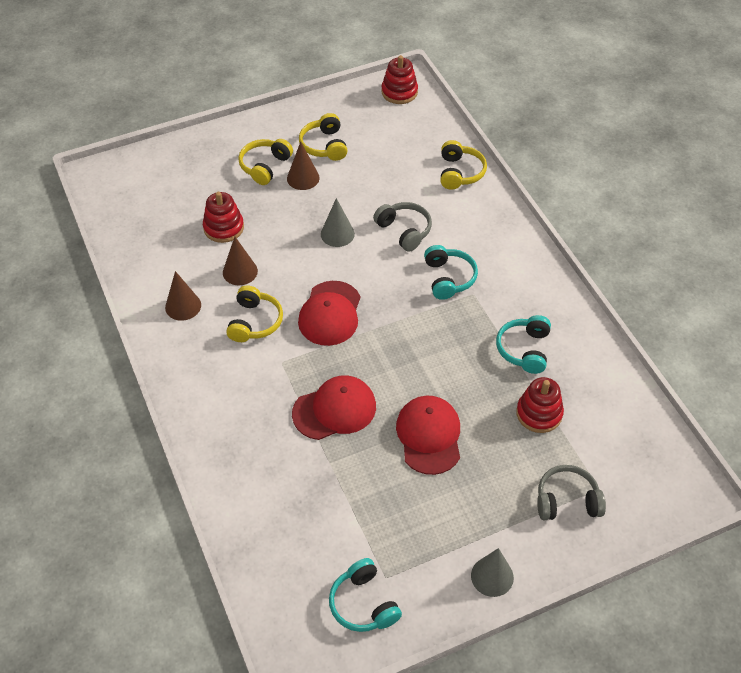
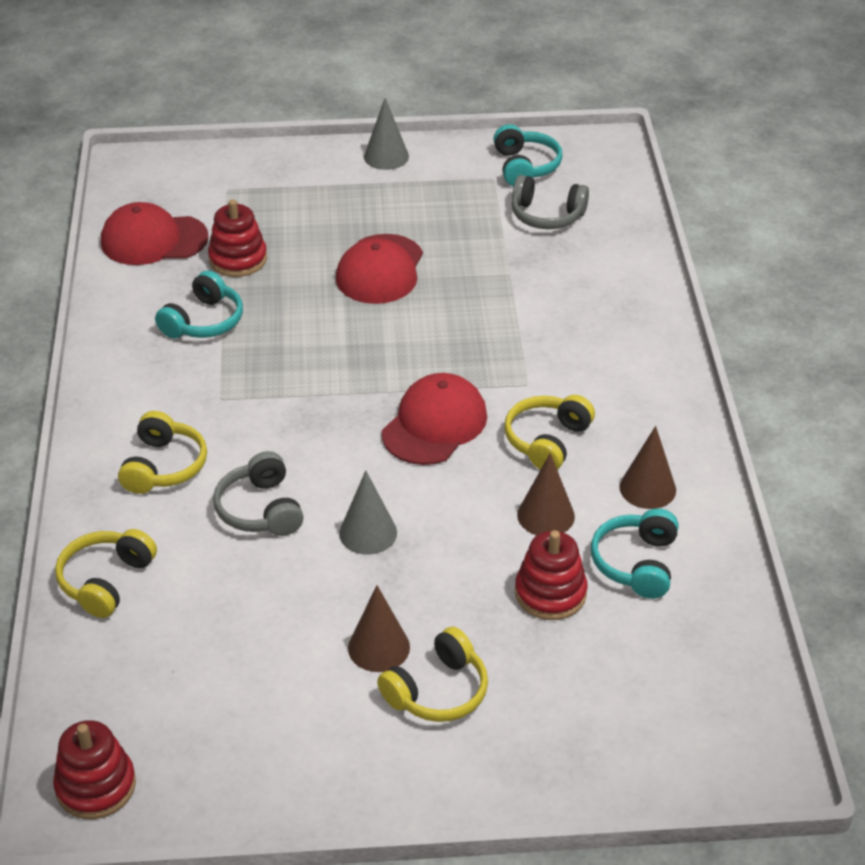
camera: 160 degrees left, 10 degrees down
(324, 145) = (308, 704): yellow headphones -> yellow headphones (163, 466)
(334, 410) = (480, 319): red cap -> red cap (154, 240)
(448, 278) = (240, 426): turquoise headphones -> turquoise headphones (636, 563)
(567, 501) = (268, 187): grey headphones -> grey headphones (547, 215)

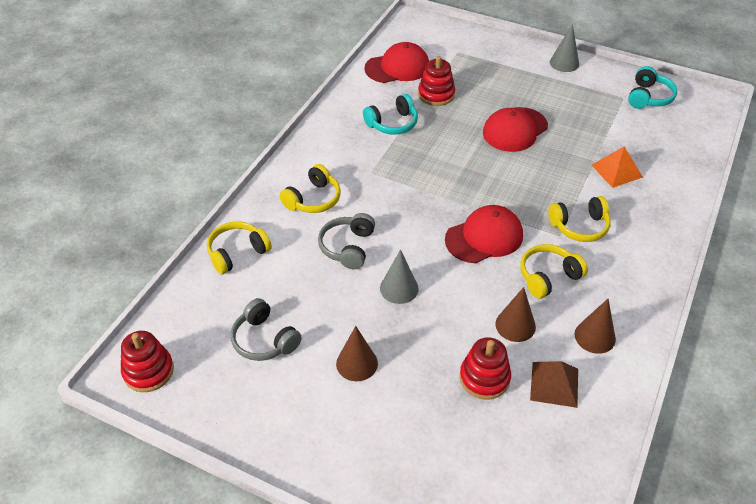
camera: 30 degrees right, 5 degrees up
(154, 240) = (397, 67): red cap -> red cap turned 135 degrees clockwise
(437, 691) = (372, 408): yellow headphones -> yellow headphones (579, 226)
(545, 276) = (616, 171): none -> orange pyramid
(547, 215) = (643, 132): grey headphones -> grey headphones (264, 340)
(636, 563) = (554, 384): turquoise headphones -> brown pyramid

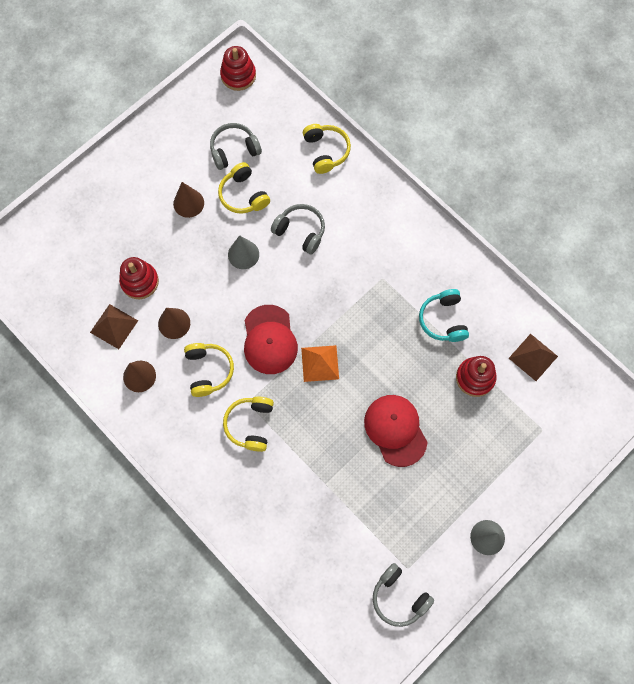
camera: 110 degrees right, 25 degrees up
(313, 199) = (365, 221): yellow headphones -> yellow headphones (243, 195)
(397, 67) = (533, 357): red cap -> brown pyramid
(616, 171) = (304, 497): orange pyramid -> orange pyramid (320, 363)
(648, 97) = (399, 597): turquoise headphones -> grey headphones

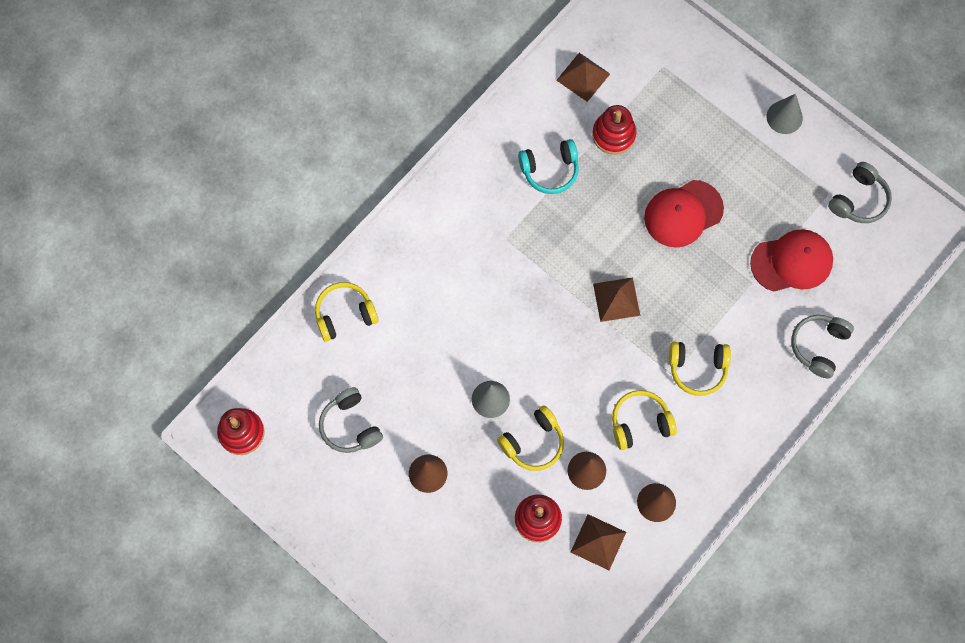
camera: 95 degrees left, 0 degrees up
(243, 195) = (411, 407): yellow headphones -> yellow headphones (533, 442)
(269, 340) = (594, 358): red cap -> red cap (792, 262)
(300, 231) = (455, 335): grey headphones -> grey headphones (819, 346)
(320, 363) = (616, 299): orange pyramid -> brown pyramid

